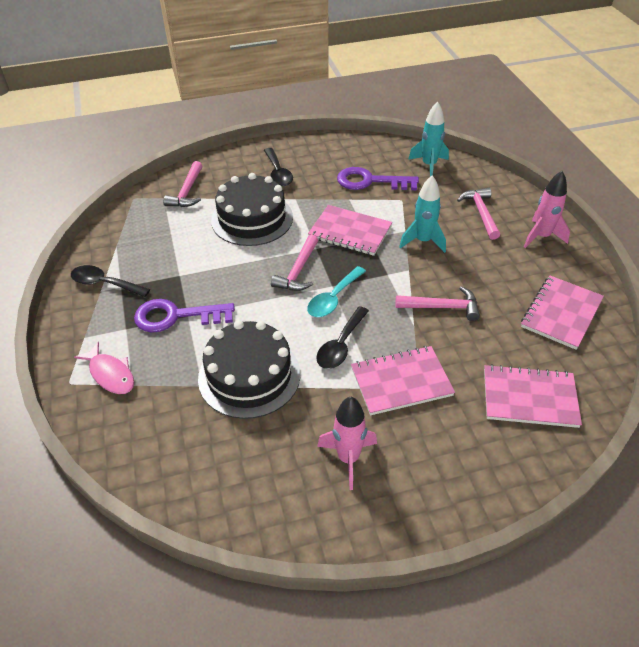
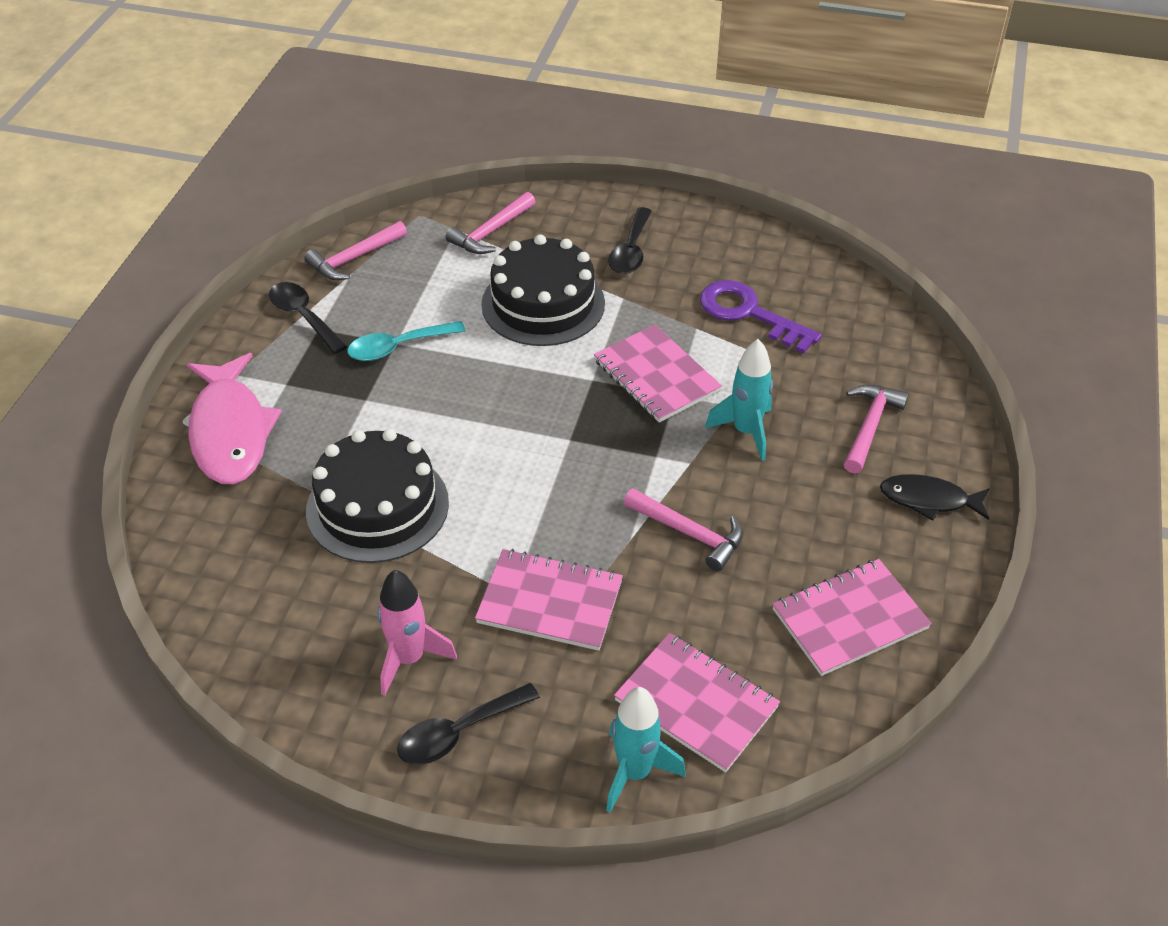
camera: 30 degrees right, 0 degrees up
(110, 374) = (231, 432): pink fish -> pink fish, size x1.75
(176, 316) = (352, 394): purple key -> none
(298, 271) = (543, 400): pink hammer -> pink hammer (354, 258)
(333, 298) = (557, 457): turquoise spoon -> turquoise spoon (398, 347)
(341, 345) = (515, 521): black spoon -> black spoon (458, 732)
(429, 165) = (858, 323): turquoise rocket -> turquoise rocket (634, 772)
(541, 237) = (929, 500): pink rocket -> black fish

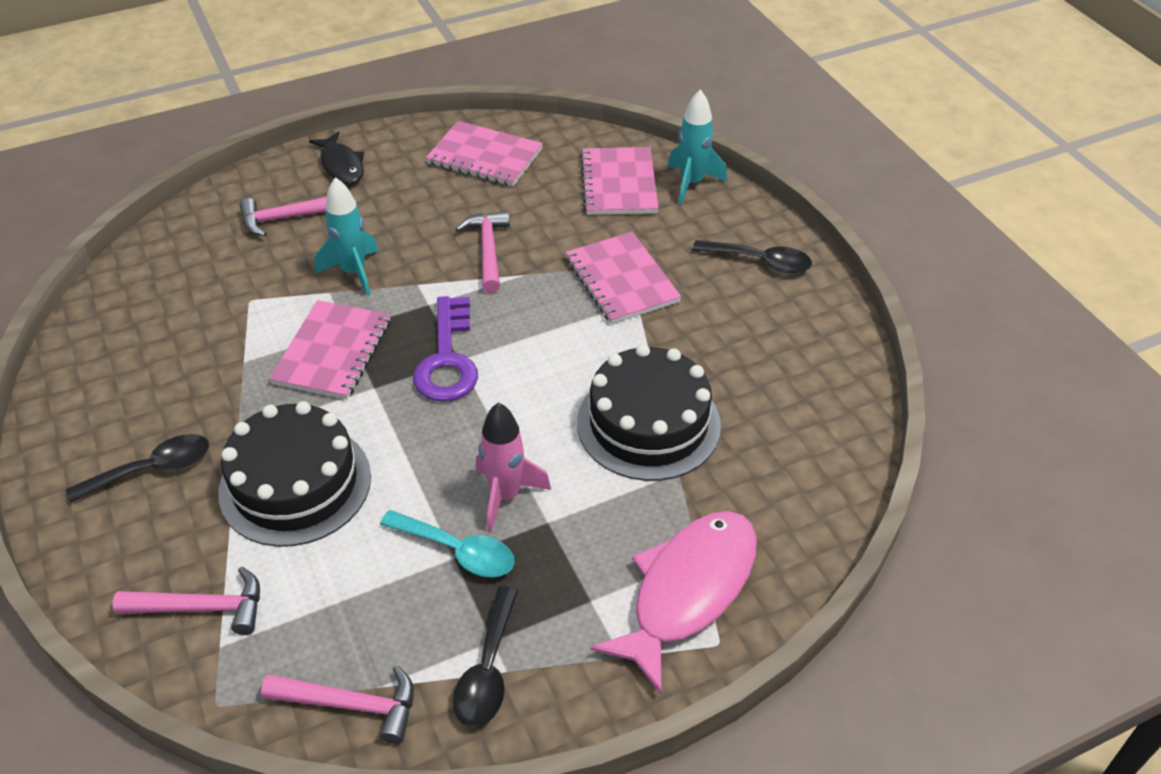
camera: 130 degrees left, 0 degrees up
(409, 659) = (744, 315): pink rocket -> pink rocket (505, 496)
(749, 314) = (195, 339): purple key -> purple key (447, 359)

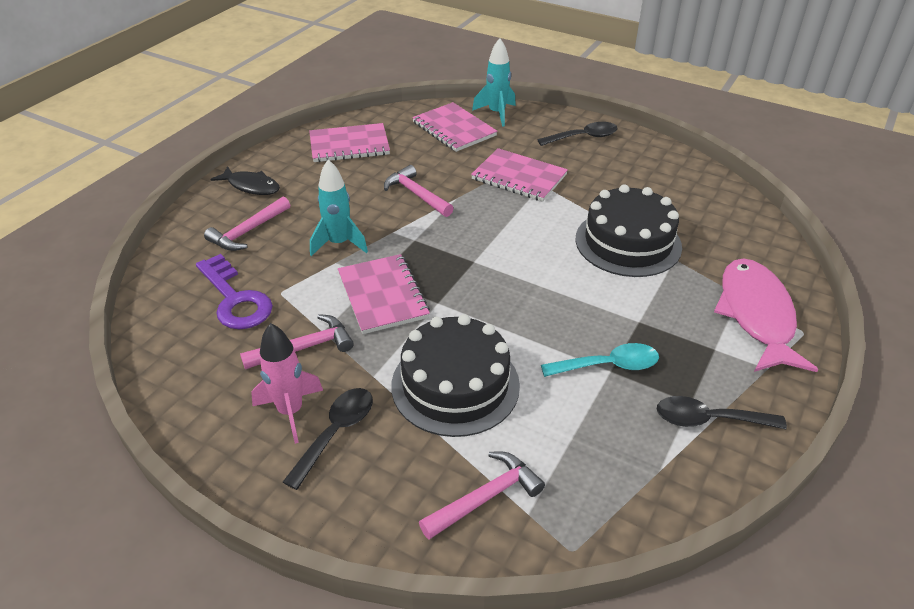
camera: 35 degrees left, 5 degrees down
(351, 705) = (657, 491): pink hammer -> pink hammer (304, 348)
(447, 359) = (466, 264): purple key -> purple key (235, 299)
(487, 670) = (708, 420): black spoon -> black spoon turned 120 degrees clockwise
(505, 496) = (597, 320): pink rocket -> pink rocket (290, 411)

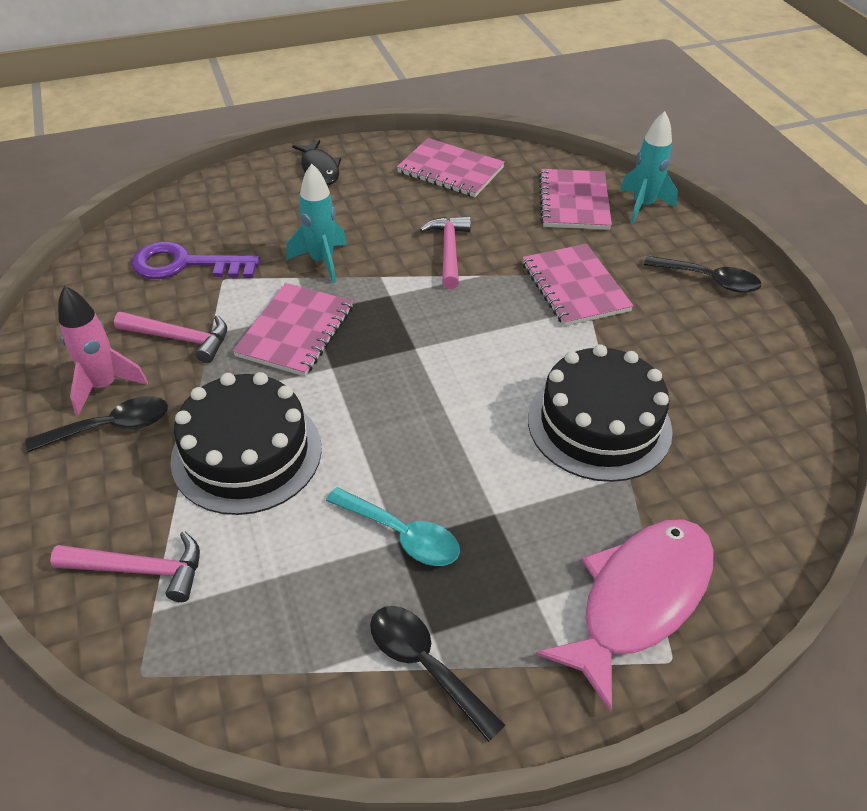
camera: 40 degrees right, 5 degrees up
(235, 299) = (185, 264): purple key -> purple key turned 90 degrees clockwise
(248, 231) = (266, 210): pink hammer -> none

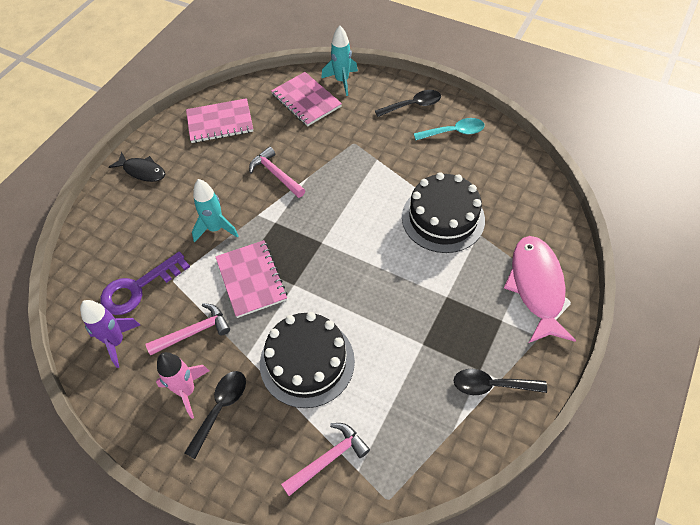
camera: 40 degrees left, 10 degrees up
(107, 296) = (116, 342): none -> purple rocket
(402, 535) = (421, 339): turquoise spoon -> turquoise spoon (454, 132)
(575, 287) = (359, 152): pink notebook -> none

